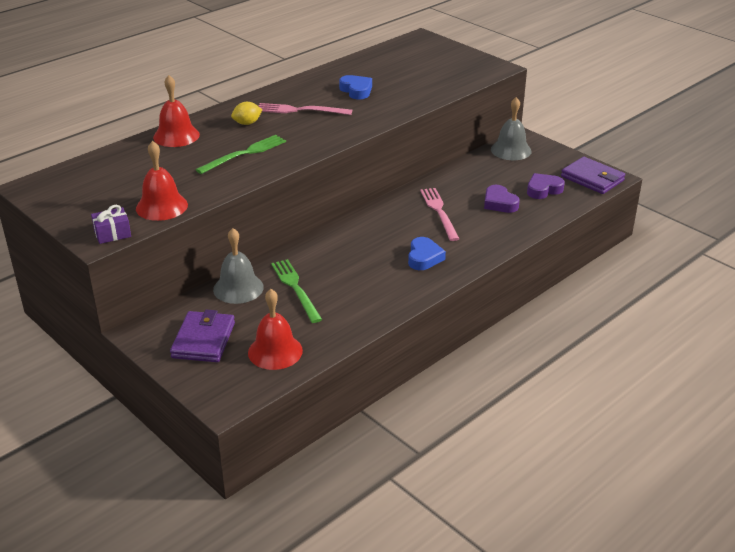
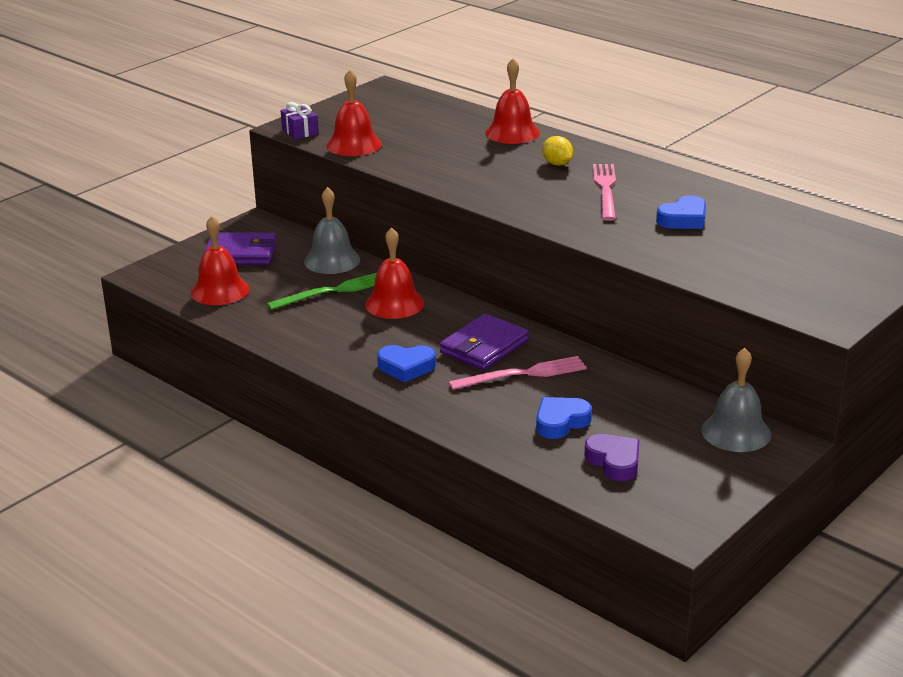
camera: 85 degrees right, 5 degrees down
(244, 154) = (478, 170): green fork -> none
(325, 259) = (394, 304): none -> red bell
(499, 203) = (561, 422): purple heart -> blue heart
(592, 178) = (669, 512): purple wallet -> purple wallet (484, 347)

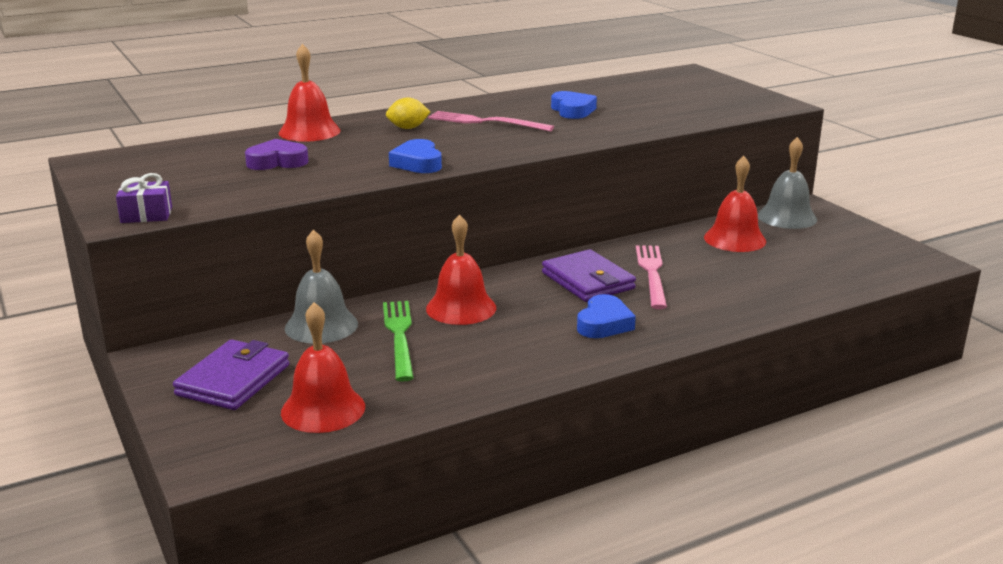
camera: 70 degrees left, 5 degrees down
(353, 145) = (233, 195): red bell -> red bell (734, 239)
(561, 422) = (746, 273): blue heart -> blue heart (418, 163)
(614, 462) = (819, 265): purple heart -> purple heart (277, 162)

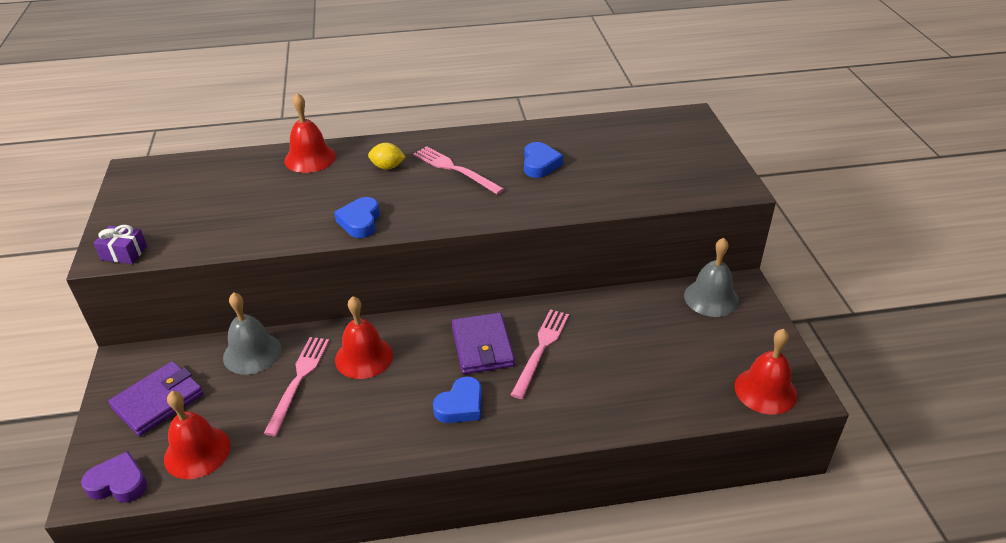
camera: 20 degrees right, 15 degrees up
(277, 162) = (258, 198): purple heart -> purple heart (119, 483)
(399, 336) = (298, 380): green fork -> pink fork
(734, 239) = (643, 319): red bell -> red bell (765, 390)

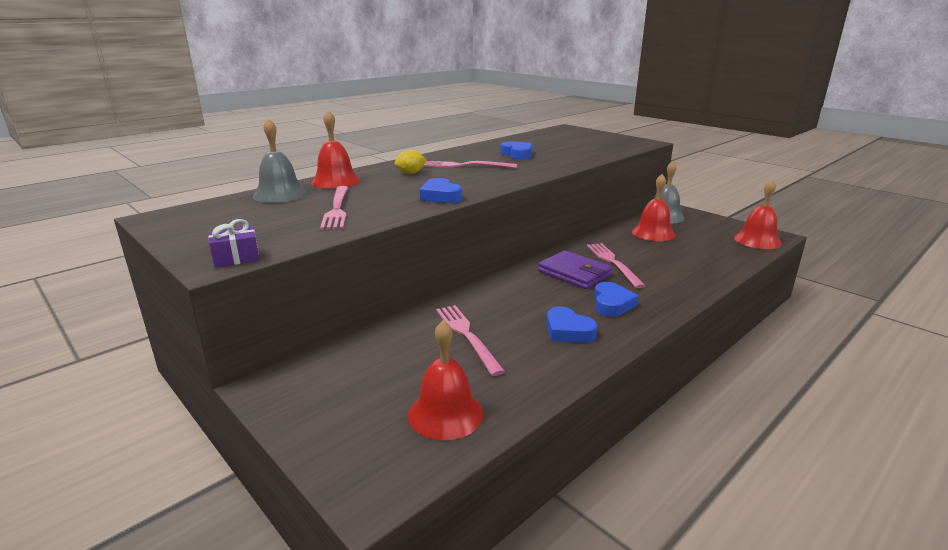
camera: 35 degrees left, 15 degrees down
(119, 483) = (395, 473): purple heart -> none
(158, 401) = (348, 398): purple wallet -> none
(252, 353) = (397, 335): grey bell -> grey bell (280, 194)
(258, 209) = (337, 209): none -> pink fork
(364, 357) = (498, 305): red bell -> red bell (653, 233)
(380, 418) = (568, 331): none -> blue heart

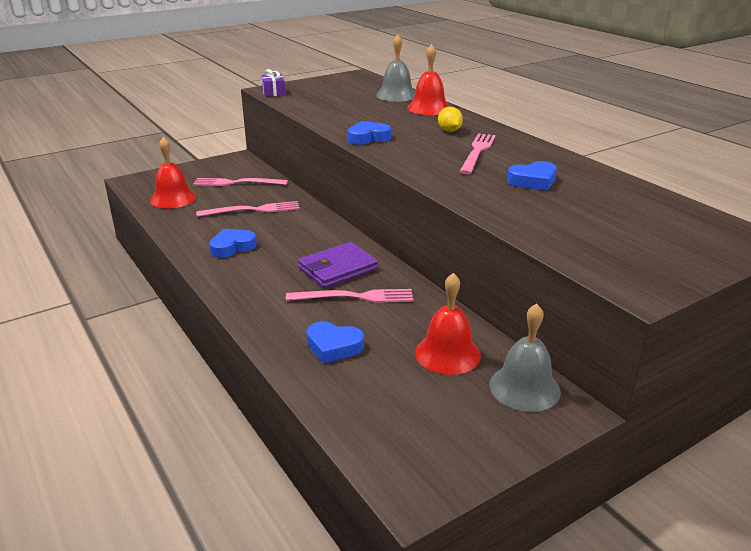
camera: 100 degrees right, 5 degrees up
(337, 209) = (351, 109): pink fork -> pink fork (237, 183)
(612, 304) = (263, 275): blue heart -> blue heart (333, 346)
(757, 240) = (395, 457): red bell -> none

